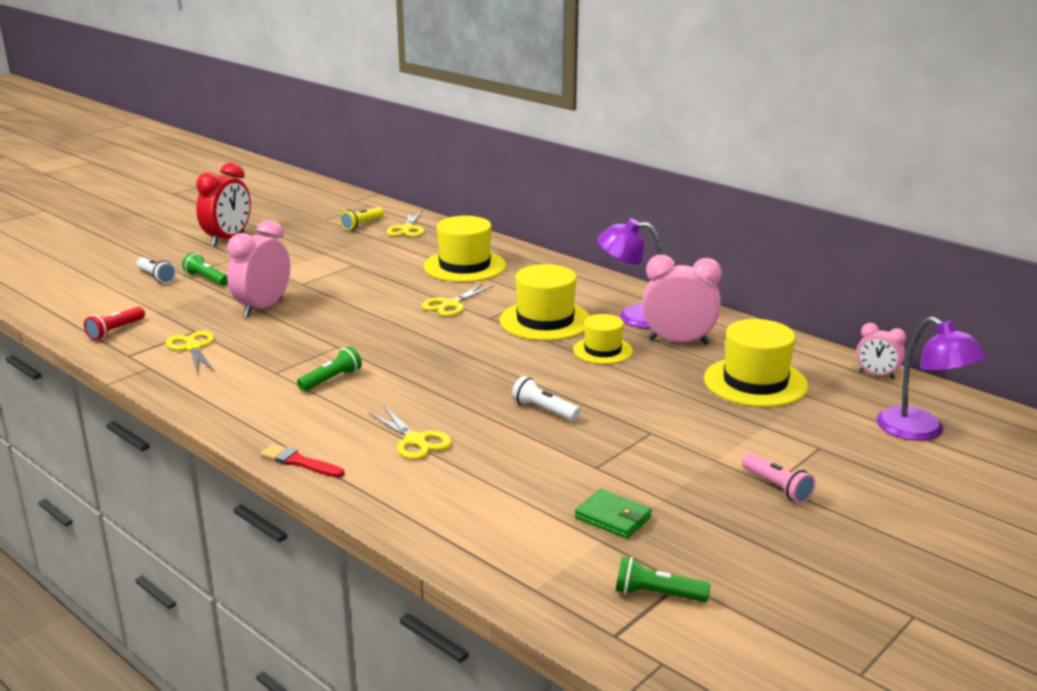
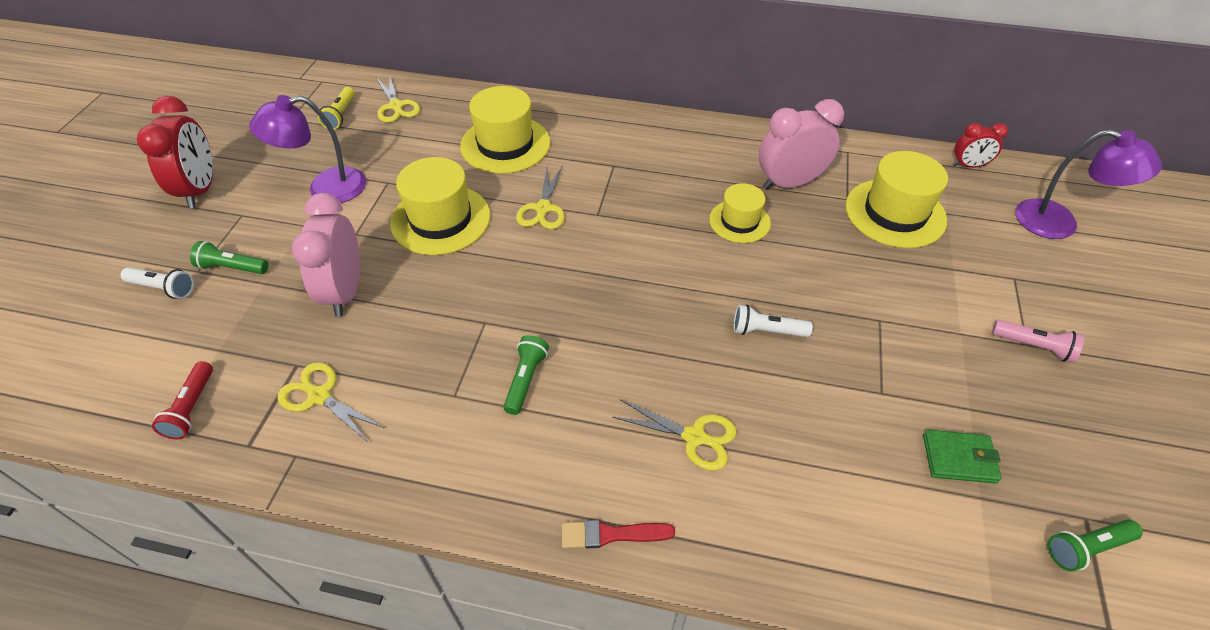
camera: 30 degrees left, 25 degrees up
(545, 321) = (652, 198): yellow hat -> yellow hat (440, 219)
(633, 316) = (722, 162): purple lamp -> purple lamp (325, 188)
(876, 375) = (968, 165): pink clock -> red clock

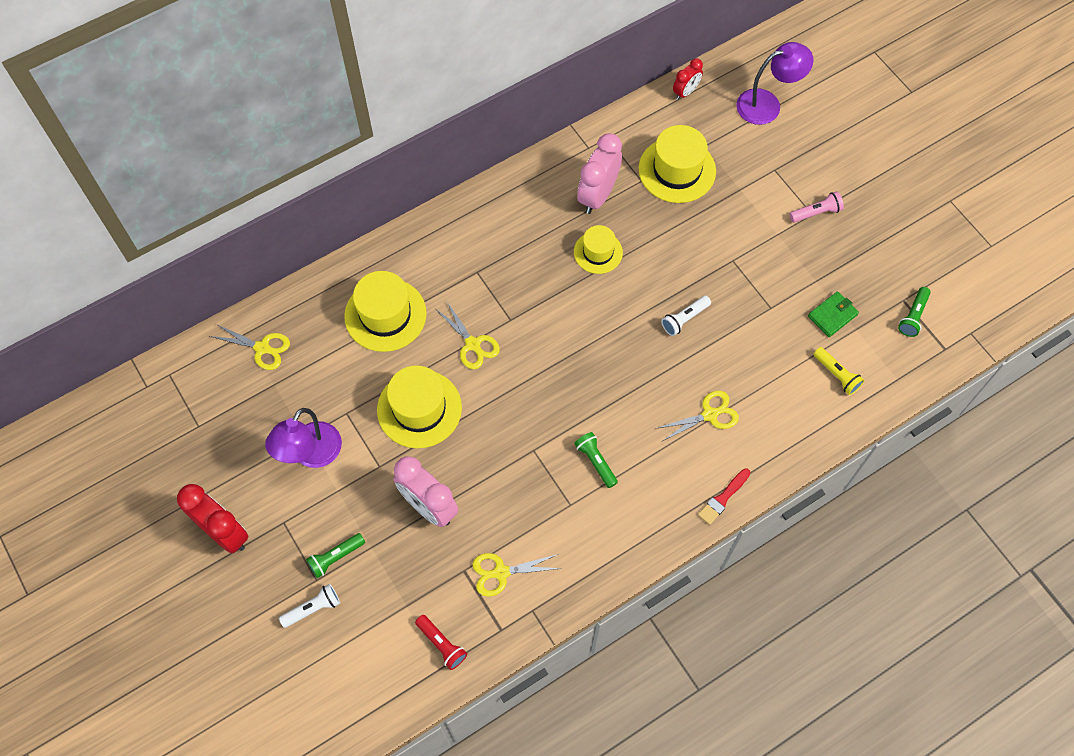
camera: 45 degrees left, 15 degrees up
(341, 115) = (232, 390): yellow flashlight -> yellow flashlight (836, 374)

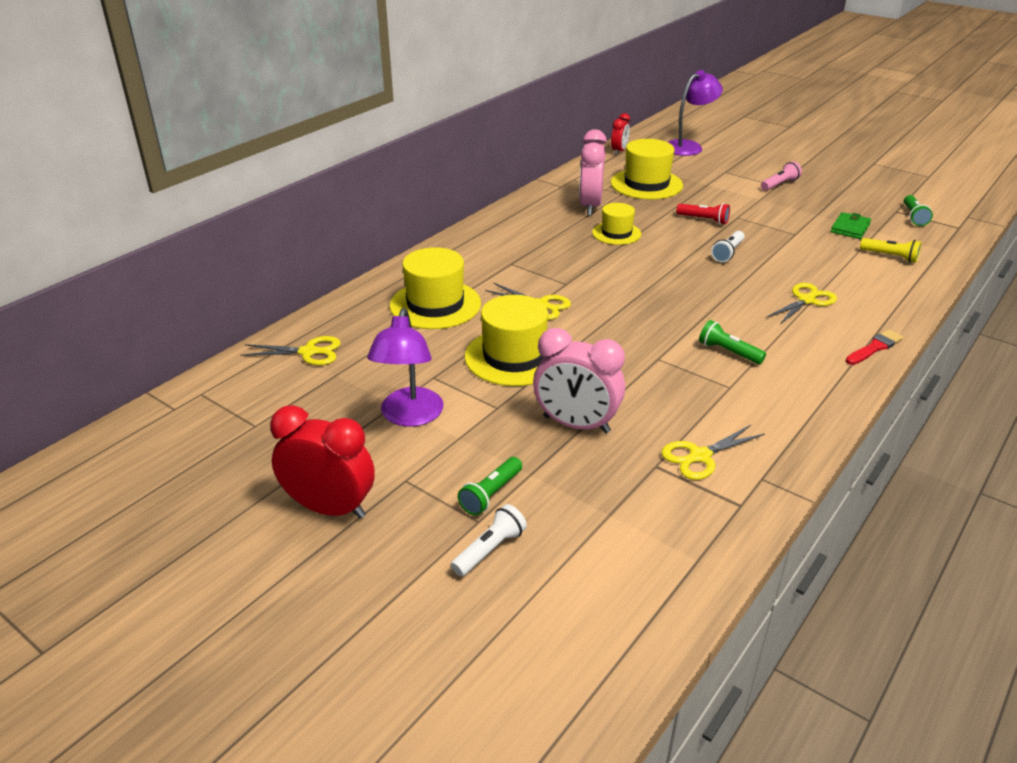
camera: 20 degrees left, 30 degrees down
(441, 644) = (680, 538): red flashlight -> red flashlight (703, 220)
(723, 498) = (875, 347): red brush -> red brush turned 150 degrees counterclockwise

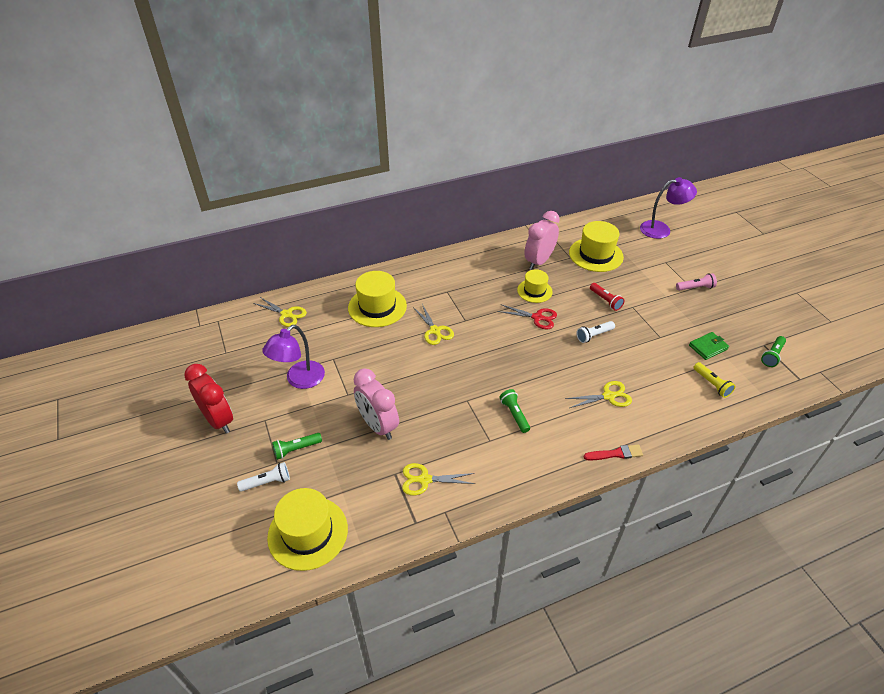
camera: 30 degrees right, 10 degrees up
(514, 357) = (387, 363): yellow hat -> yellow hat (308, 533)
(619, 151) = (605, 218): red clock -> none
(648, 256) = (537, 317): none -> red scissors

